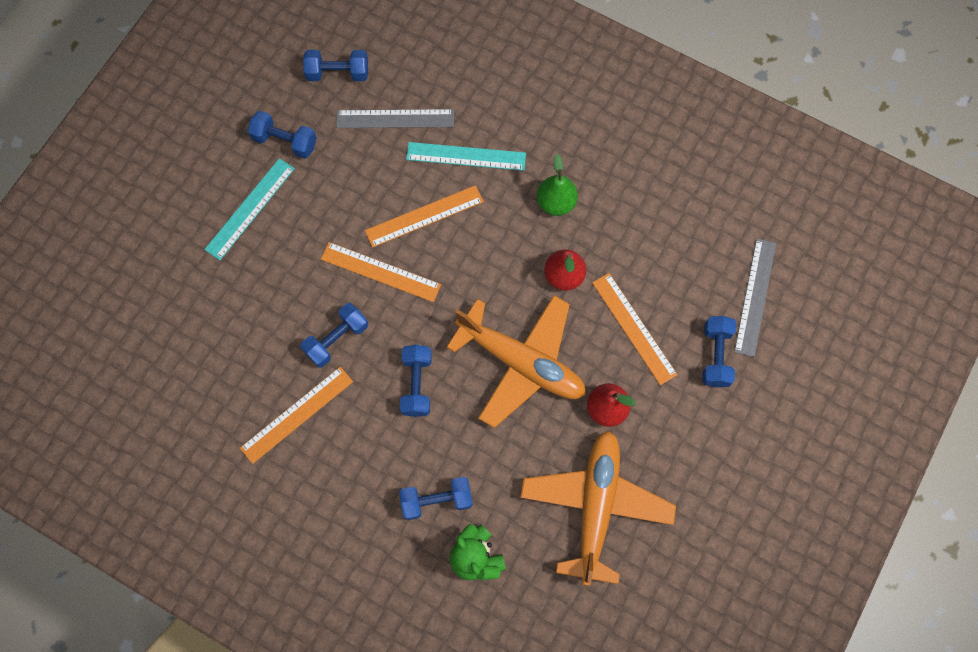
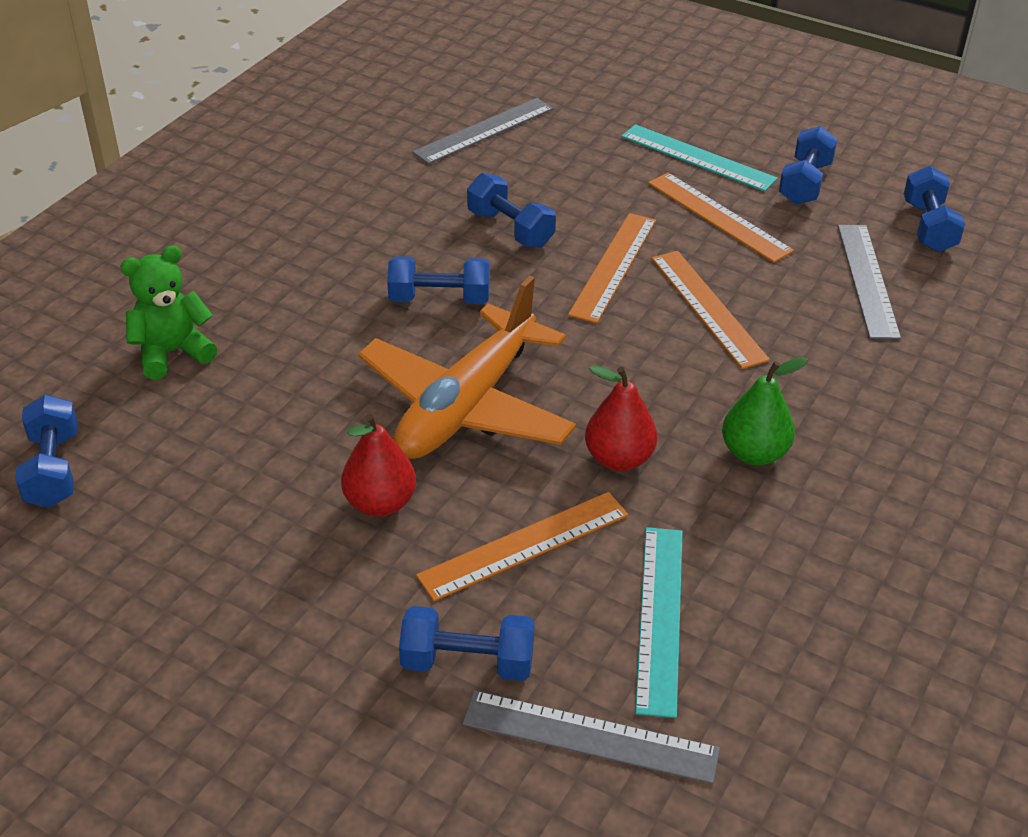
camera: 90 degrees right, 30 degrees down
(206, 360) = (484, 131): none -> grey ruler
(297, 414) = (406, 198): orange ruler -> orange ruler (718, 216)
(436, 500) = (264, 316): blue dumbbell -> blue dumbbell (53, 469)
(466, 156) = (819, 351): turquoise ruler -> turquoise ruler (659, 617)
(596, 506) = (217, 484): orange plane -> none

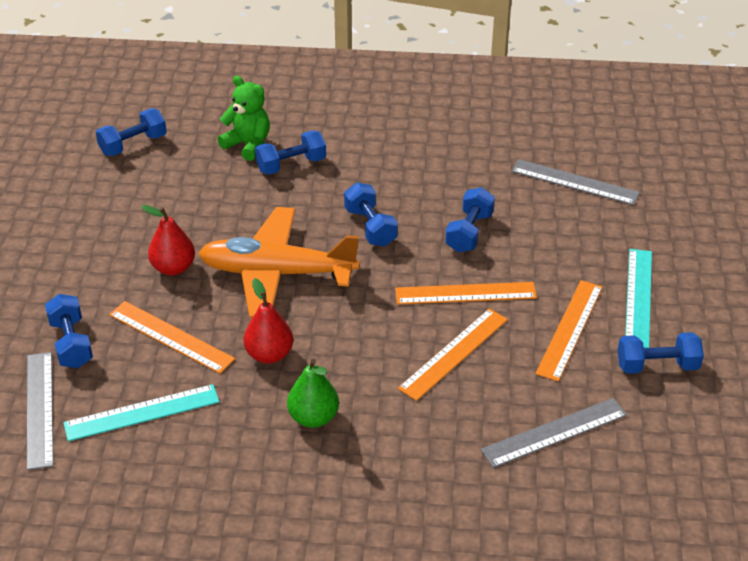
camera: 65 degrees right, 0 degrees up
(928, 227) = (659, 455): blue dumbbell -> blue dumbbell (291, 165)

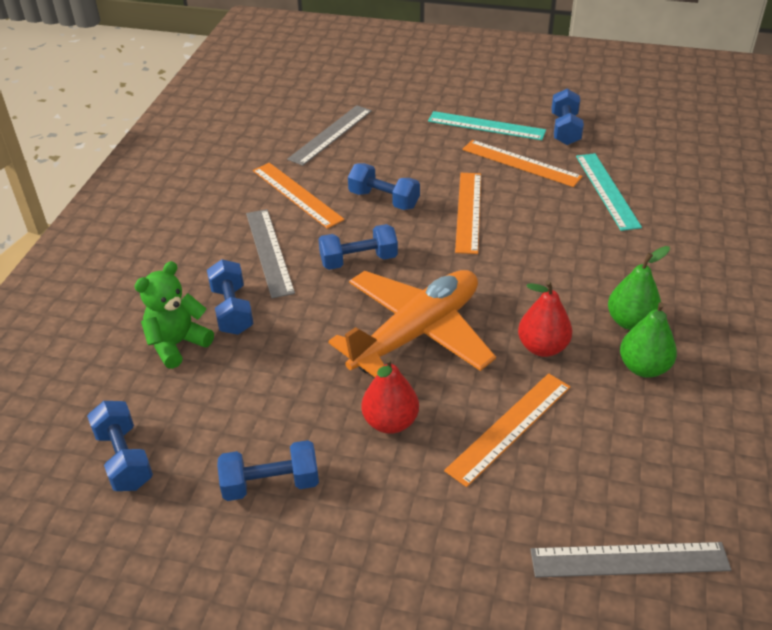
camera: 80 degrees left, 0 degrees up
(71, 343) = (514, 527): blue dumbbell -> blue dumbbell (270, 484)
(142, 412) = (630, 456): turquoise ruler -> turquoise ruler (607, 190)
(250, 425) = (643, 367): none -> green pear
(277, 273) = (416, 333): orange plane -> orange plane turned 150 degrees counterclockwise
(453, 353) = (546, 227): orange ruler -> orange ruler (296, 194)
(554, 432) = (639, 186): grey ruler -> grey ruler (269, 252)

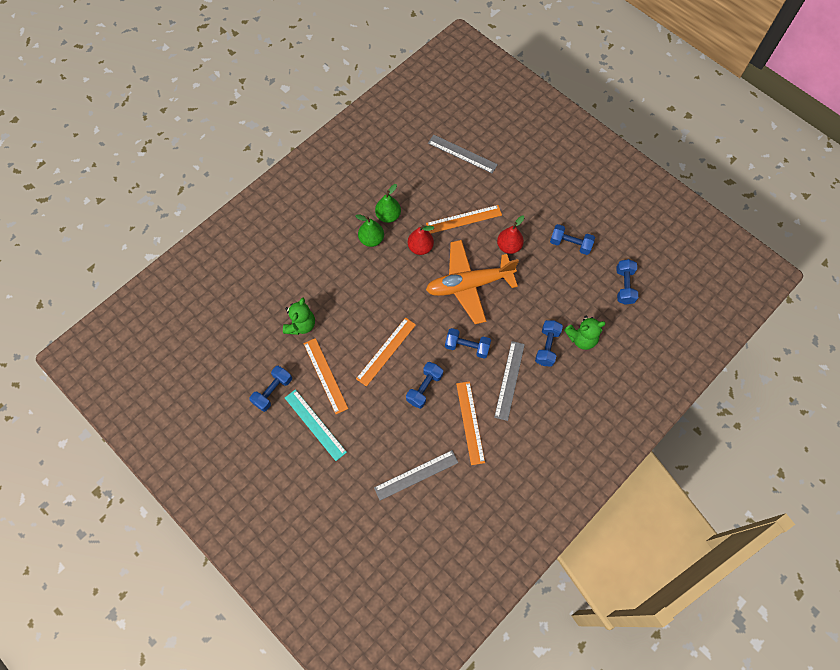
camera: 150 degrees left, 25 degrees up
(384, 200) = (424, 388): blue dumbbell -> blue dumbbell turned 60 degrees clockwise
(607, 190) = (301, 325): turquoise ruler -> green teddy bear

